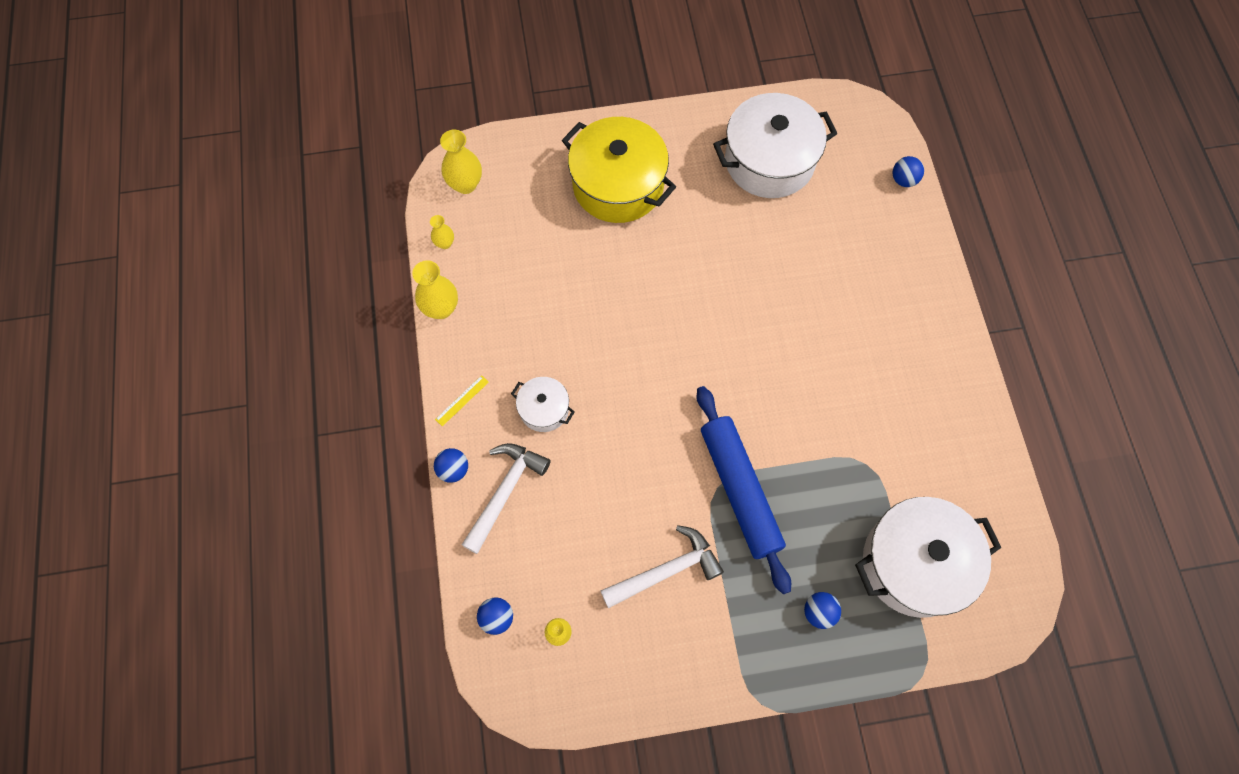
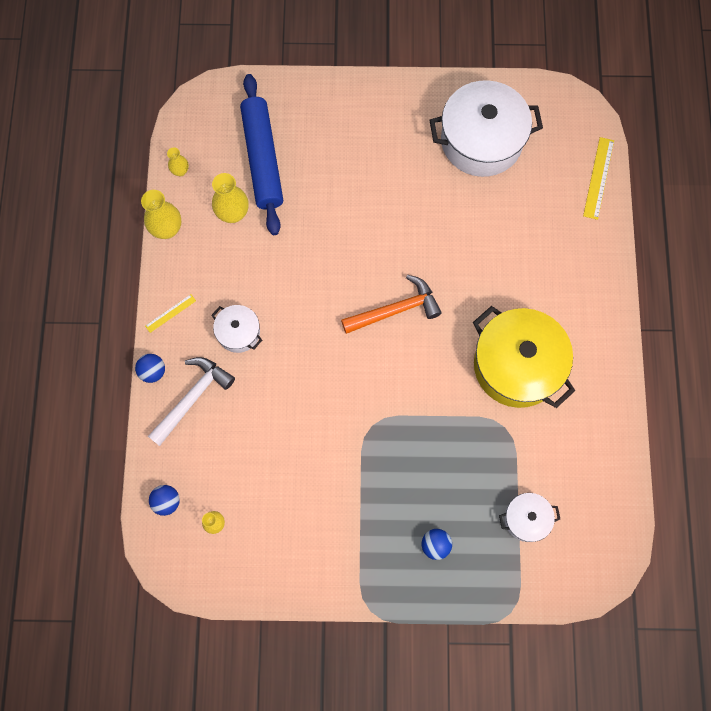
camera: 10 degrees right, 5 degrees up
(465, 184) = (208, 120): yellow vase -> yellow vase (233, 213)
(618, 185) = (342, 141): yellow pot -> yellow pot (517, 365)
(666, 570) = (315, 487): white hammer -> none
(716, 355) = (395, 310): none -> orange hammer
(740, 490) = (391, 431): blue rolling pin -> blue rolling pin (263, 159)
(903, 180) = (598, 178): blue ball -> yellow ruler
(914, 563) = (526, 519): white pot -> white pot, size x0.49

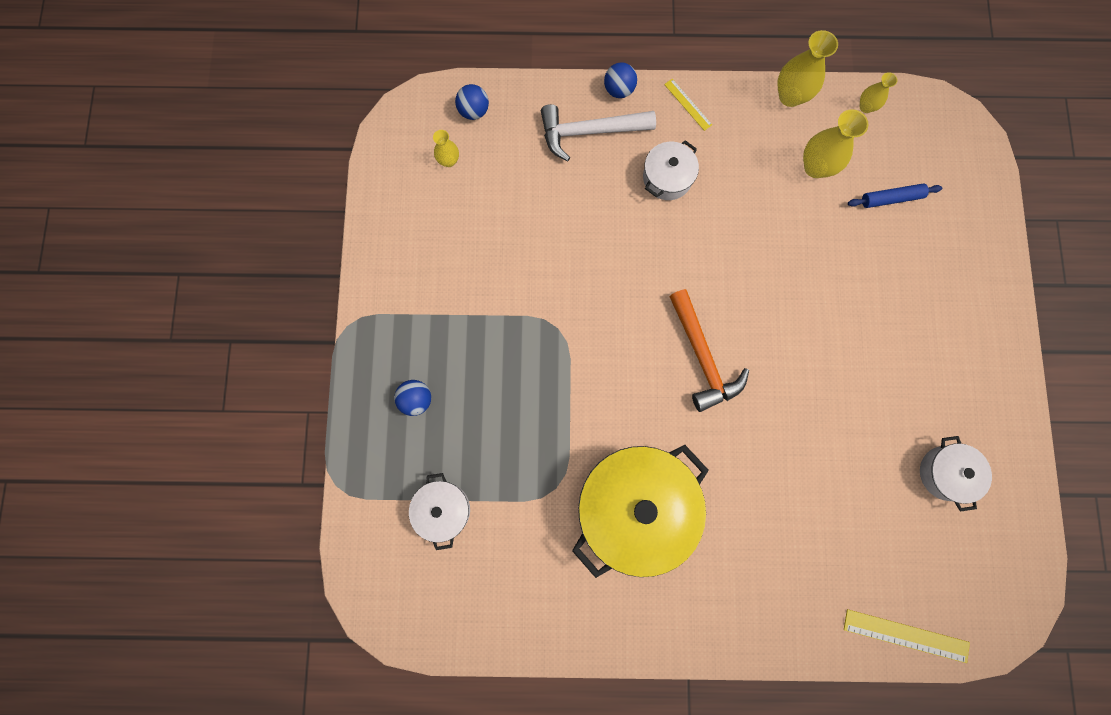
camera: 90 degrees right, 5 degrees up
(192, 398) = (589, 132): white hammer -> white hammer turned 135 degrees clockwise
(263, 159) = (891, 199): blue rolling pin -> blue rolling pin, size x0.44
(481, 141) = (945, 473): white pot -> white pot, size x0.49

